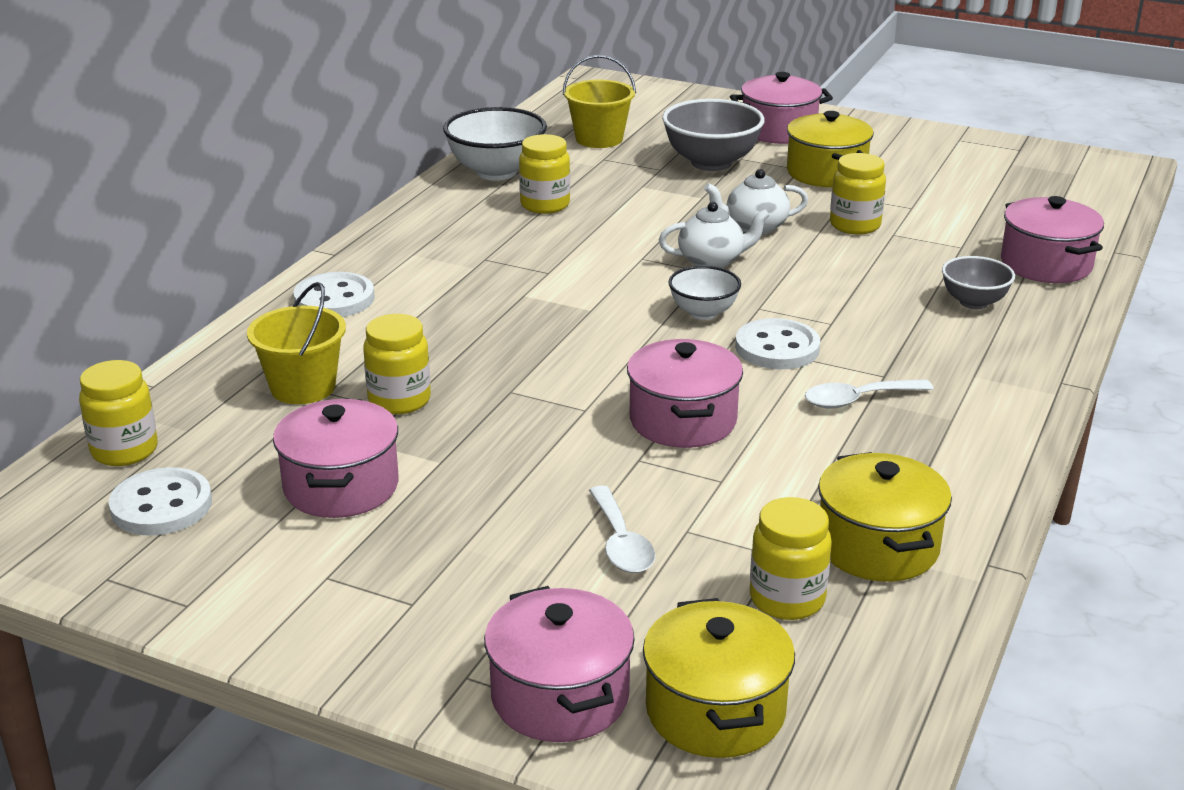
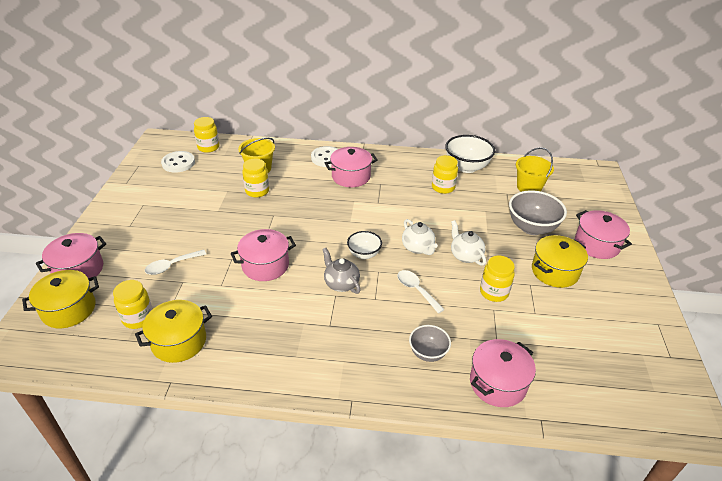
camera: 70 degrees right, 10 degrees up
(341, 487) = (196, 193): pink pot -> pink pot (351, 176)
(777, 348) = (341, 284): white button -> grey teapot
(858, 400) = (302, 319): white spoon -> white spoon (416, 290)

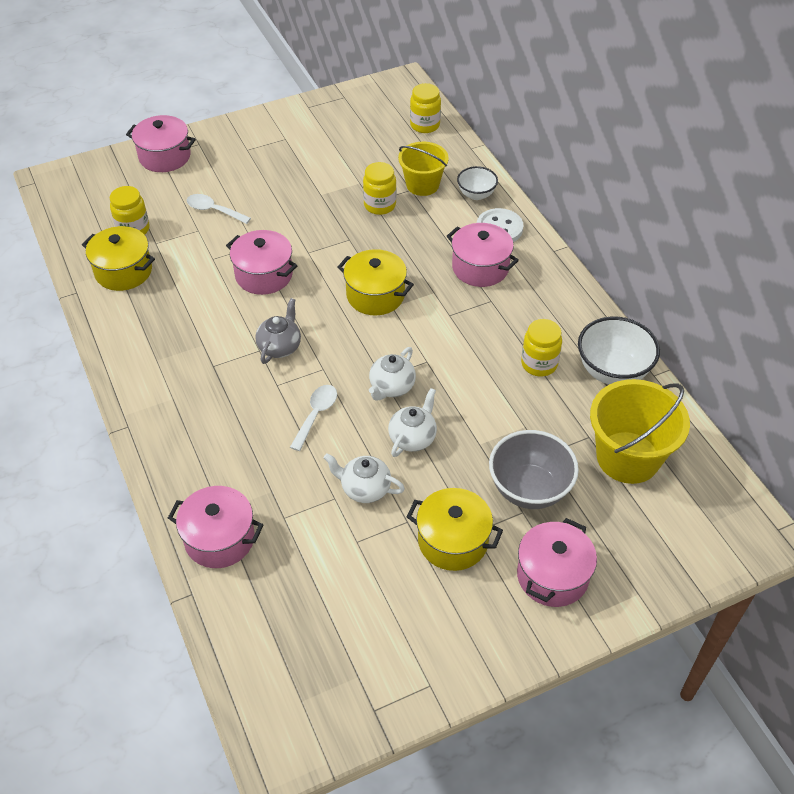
camera: 60 degrees right, 10 degrees up
(69, 309) = (115, 182): yellow pot -> yellow pot (375, 295)
(178, 163) = (374, 121): white button -> none
(364, 254) = (342, 344): white bowl -> white bowl (476, 194)
(428, 353) = (225, 462): grey bowl -> none
(494, 292) = (365, 489): yellow jar -> white teapot
(529, 187) = (628, 457): yellow bucket -> yellow bucket, size x1.54

